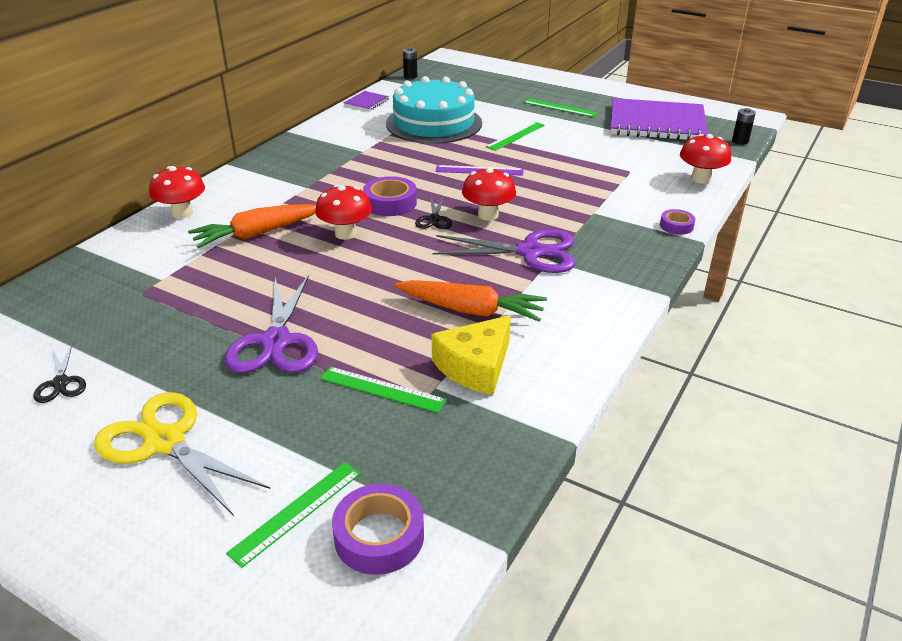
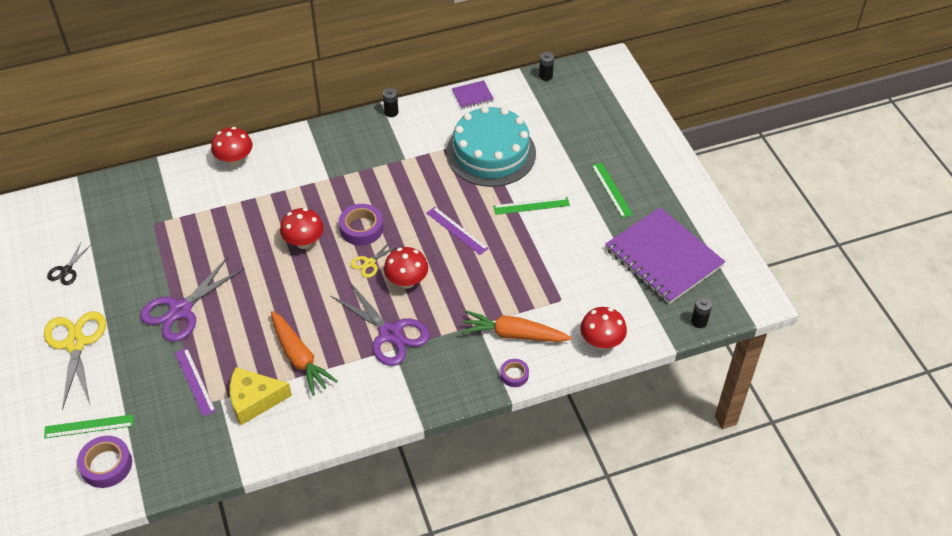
camera: 40 degrees right, 15 degrees up
(257, 234) = (256, 209): orange carrot -> orange carrot (513, 334)
(307, 132) = (391, 112): none -> black battery
(382, 389) = (195, 381): green ruler -> purple ruler
(434, 219) = (369, 263): black scissors -> yellow scissors

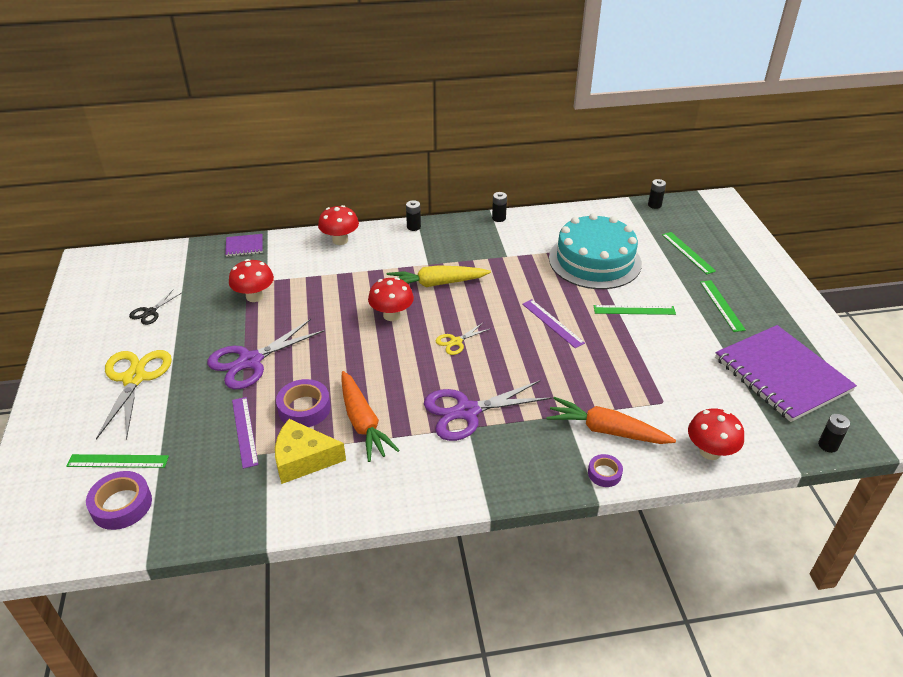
camera: 10 degrees right, 10 degrees down
(306, 134) = (413, 227): none -> black battery
(341, 200) = (436, 284): none -> yellow carrot
(361, 228) = (453, 310): purple tape -> purple tape (304, 408)
(390, 334) = (467, 411): purple scissors -> purple scissors turned 105 degrees clockwise
(407, 281) = (493, 363): red mushroom -> red mushroom (254, 296)
(472, 96) = (580, 213): purple notebook -> purple notebook (244, 246)
(579, 132) = (688, 252): none -> green ruler

